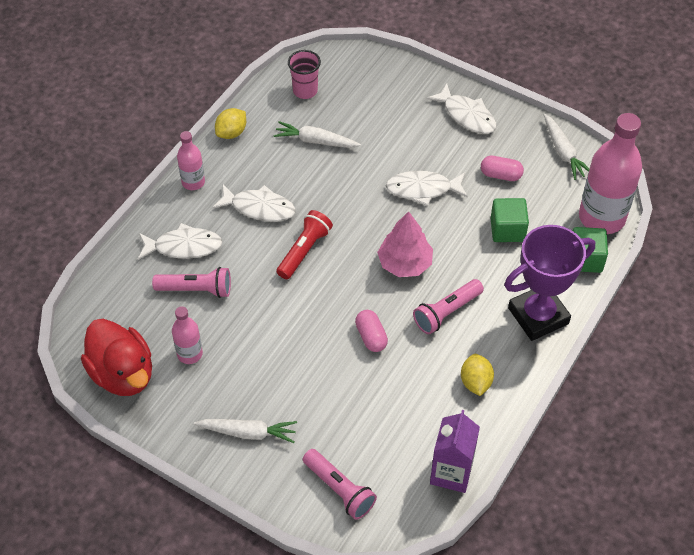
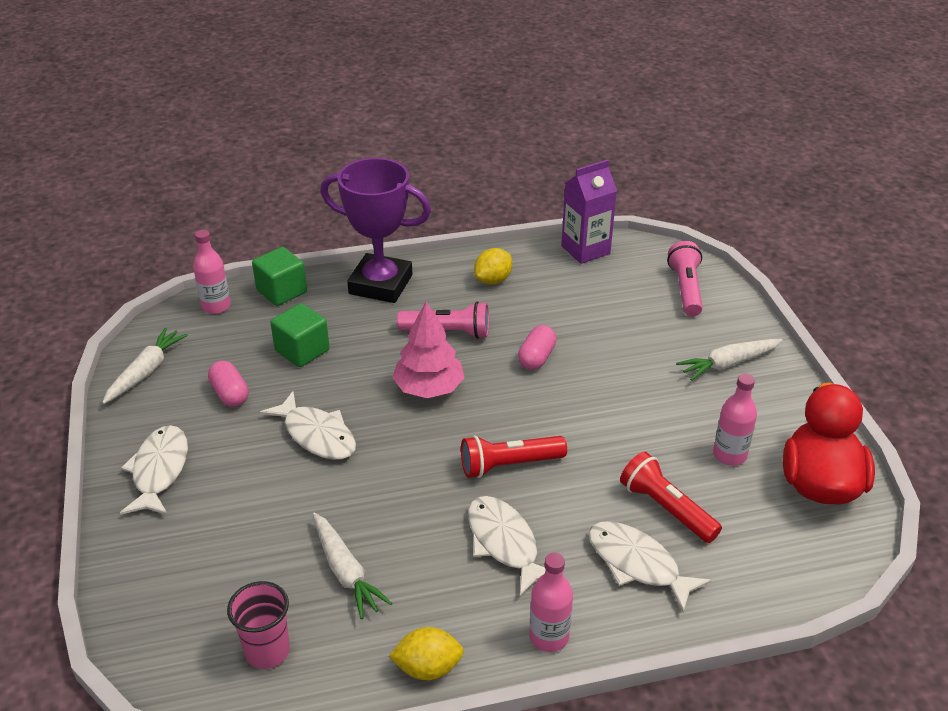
camera: 135 degrees left, 15 degrees down
(196, 289) = (666, 508): pink flashlight -> red flashlight
(248, 432) = (728, 364): white carrot -> white carrot turned 75 degrees counterclockwise
(601, 217) = (216, 306): pink bottle -> pink bottle, size x0.51

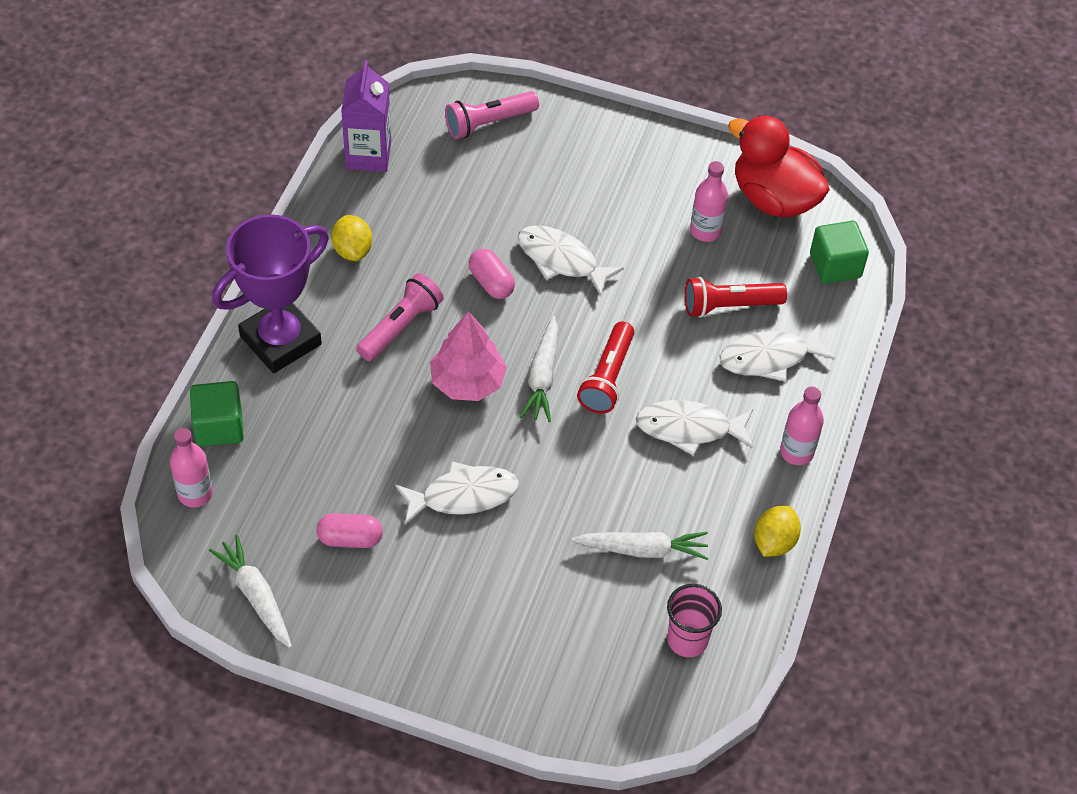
camera: 60 degrees left, 15 degrees up
(159, 471) = (416, 638): white fish -> white fish (561, 260)
(302, 350) = (332, 452): green cube -> green cube (835, 265)
(686, 289) = (488, 123): pink flashlight -> pink flashlight turned 60 degrees counterclockwise
(728, 364) = (606, 161): white carrot -> white carrot (542, 376)

